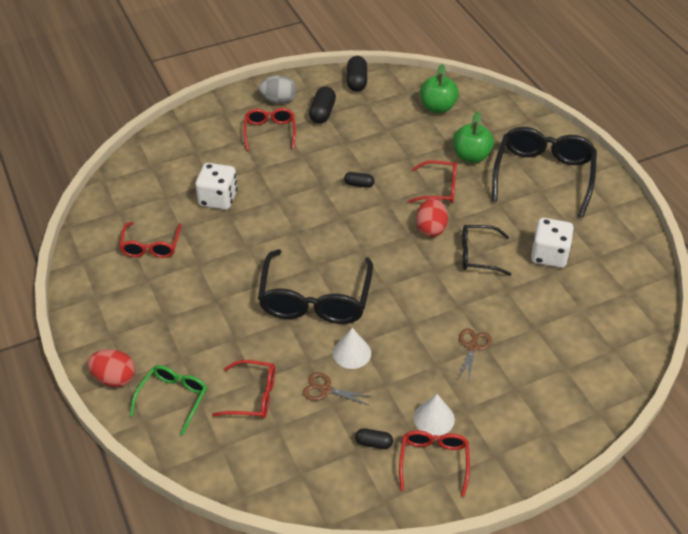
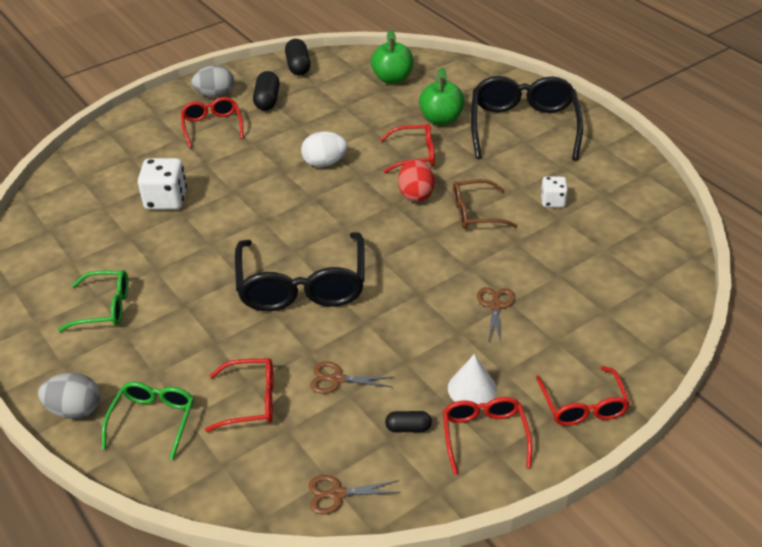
camera: 10 degrees left, 5 degrees down
(114, 378) = (75, 410): red egg -> grey egg
(151, 246) = (95, 259): red glasses -> red glasses (582, 405)
(151, 291) = (104, 307): none -> green glasses
(304, 488) = (337, 494): none -> brown scissors
(351, 353) = (358, 334): white cone -> none
(359, 184) = (325, 163): black capsule -> white egg
(479, 255) = (476, 212): black glasses -> brown glasses
(549, 255) = (552, 201): white dice -> white dice, size x0.59

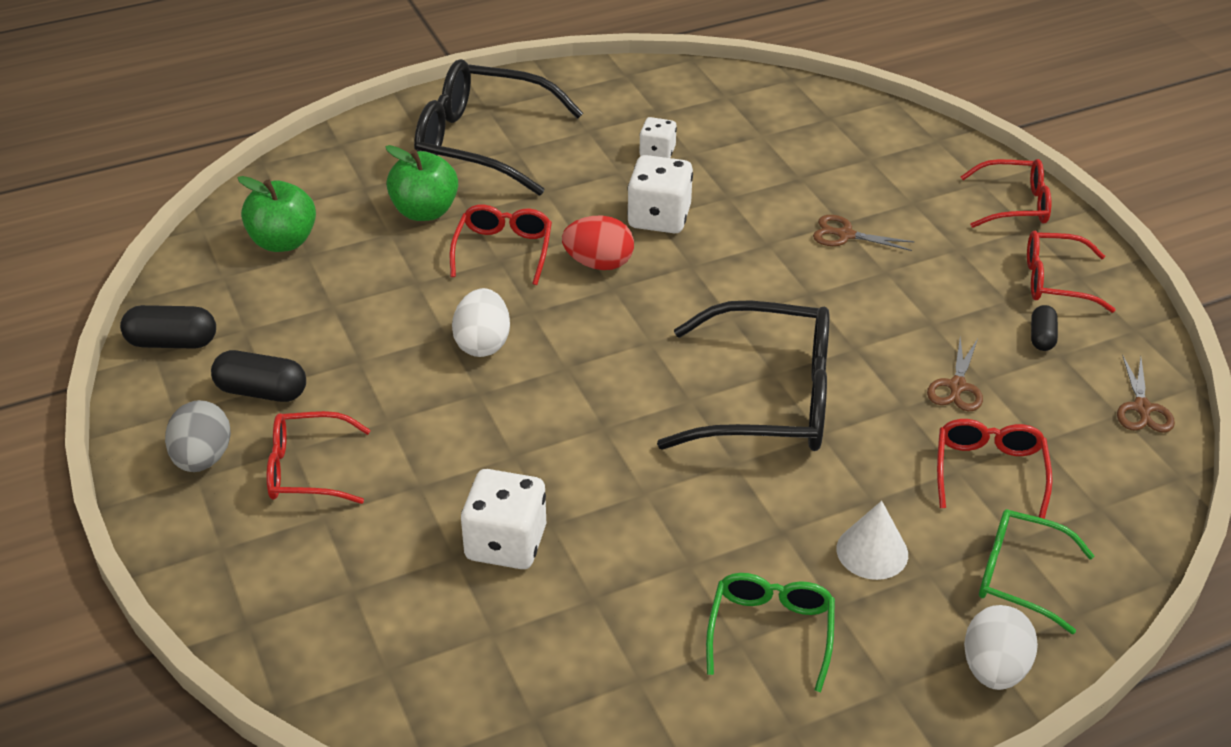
camera: 80 degrees left, 0 degrees up
(75, 410) = (994, 669): grey egg -> white egg
(472, 388) = (982, 278): white cone -> white cone (872, 551)
(476, 212) = (659, 218): brown glasses -> white dice

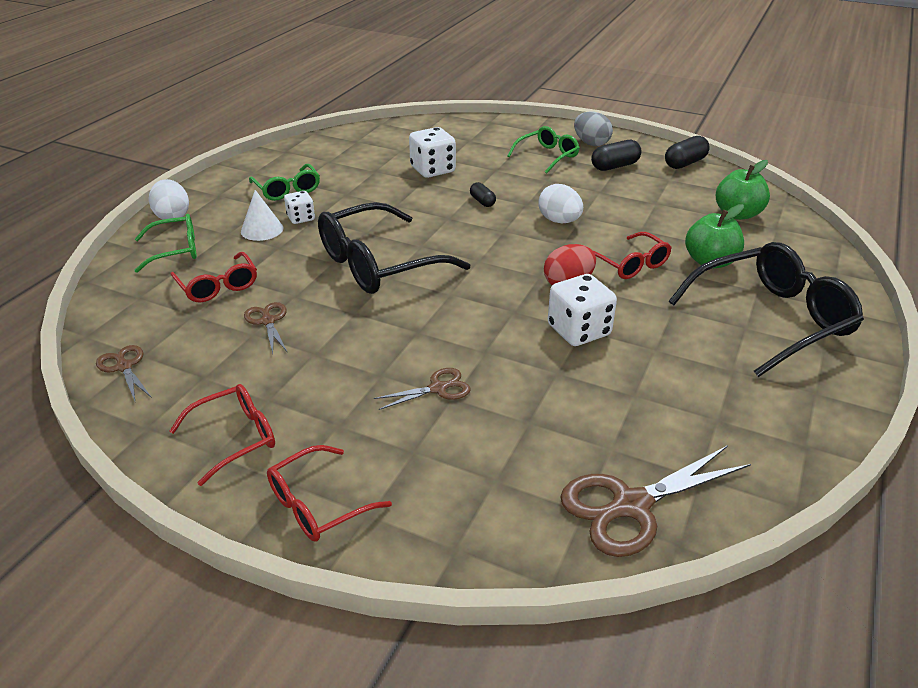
camera: 140 degrees right, 5 degrees down
(308, 469) = (547, 156): red glasses -> green glasses
(657, 152) = (658, 380): white dice -> white dice (301, 218)
(795, 105) = (630, 506): none -> brown scissors
(1042, 337) = (224, 383): black capsule -> black capsule (482, 201)

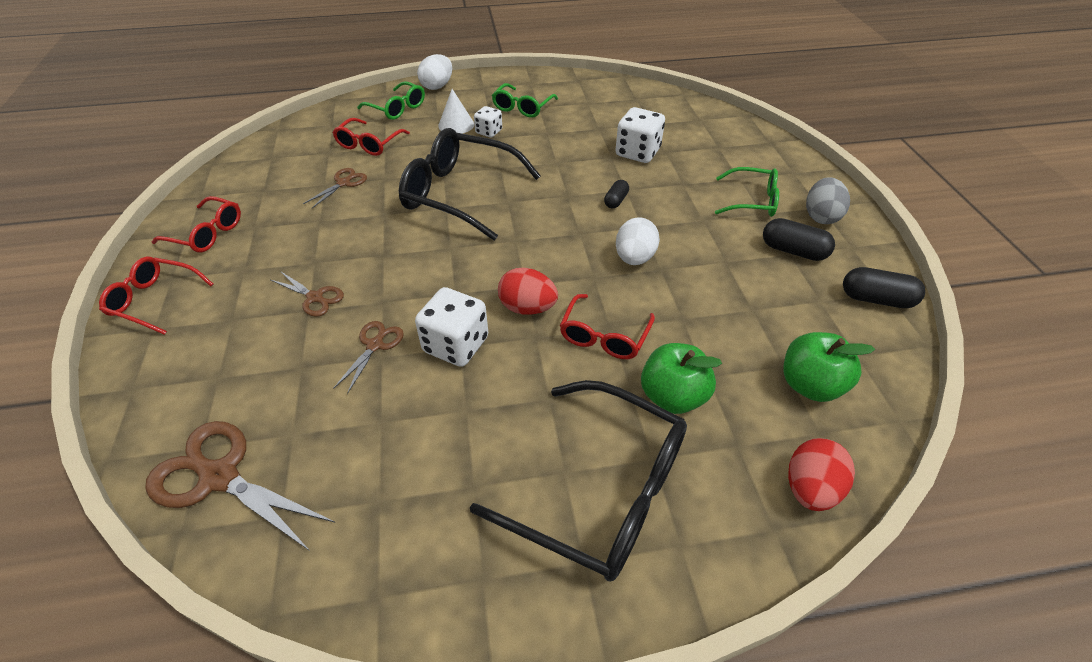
camera: 55 degrees right, 10 degrees up
(124, 366) = (255, 157): brown scissors -> brown scissors (375, 345)
(814, 249) = (810, 488): none -> red egg

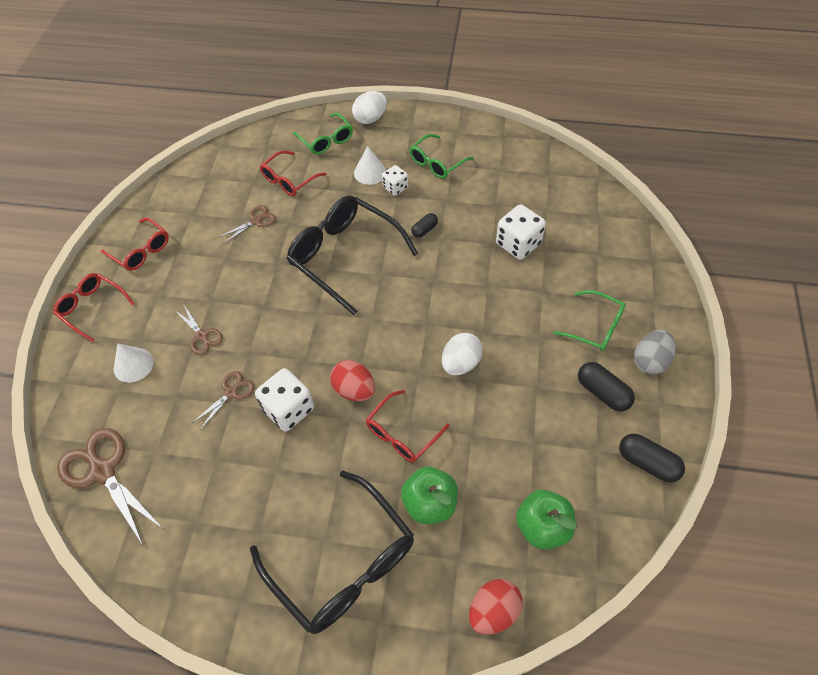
camera: 20 degrees right, 10 degrees up
(230, 346) = (133, 365): none -> white cone
(616, 201) = (473, 296): black capsule -> black capsule (424, 230)

